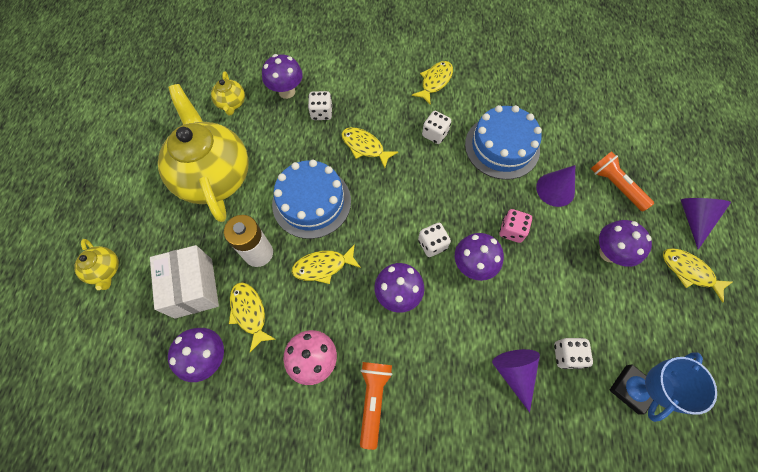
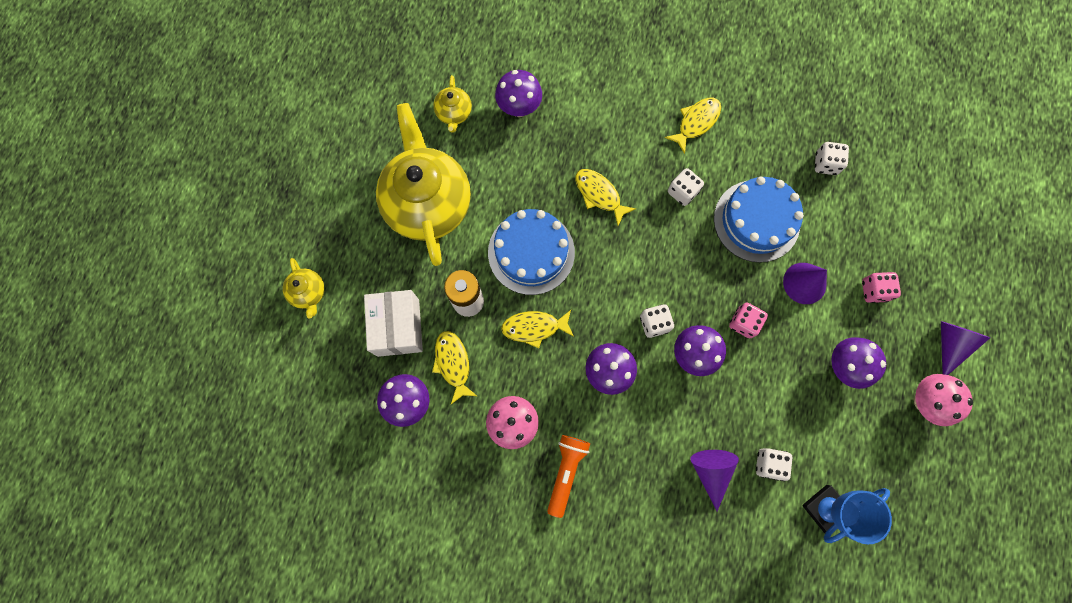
camera: 10 degrees right, 10 degrees up
(321, 113) = (556, 143): white dice -> white dice (825, 164)
(615, 186) = (874, 290): orange flashlight -> pink dice
(689, 272) = (924, 401): yellow fish -> pink mushroom

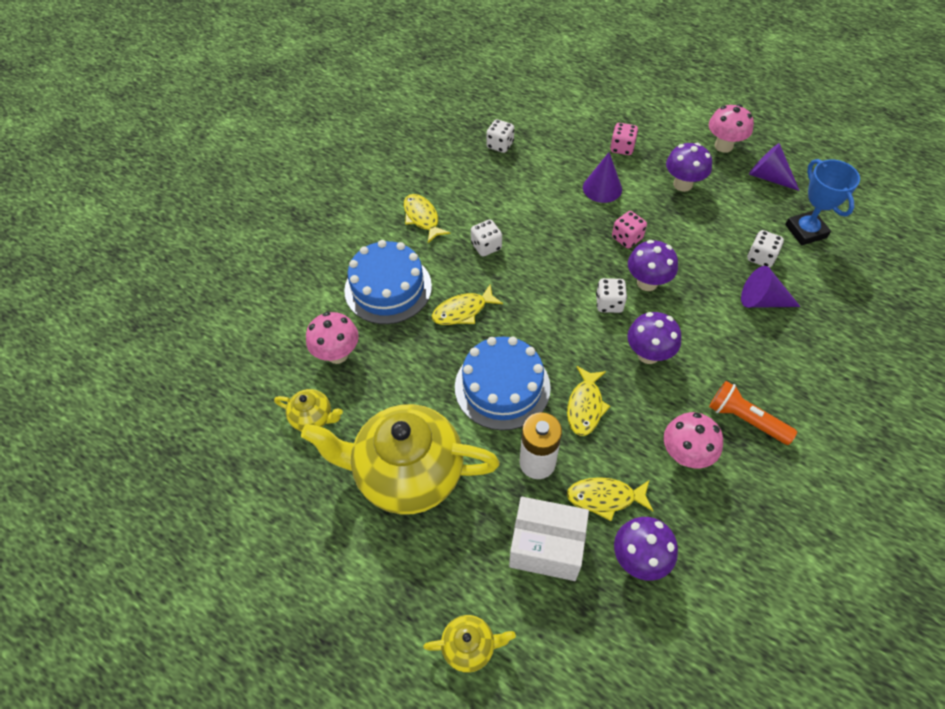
camera: 70 degrees left, 20 degrees down
(519, 108) = (337, 354): purple mushroom -> pink mushroom
(756, 221) = (534, 203): blue cake -> blue cake (388, 288)
(950, 344) = (679, 118): purple cone -> purple cone (768, 177)

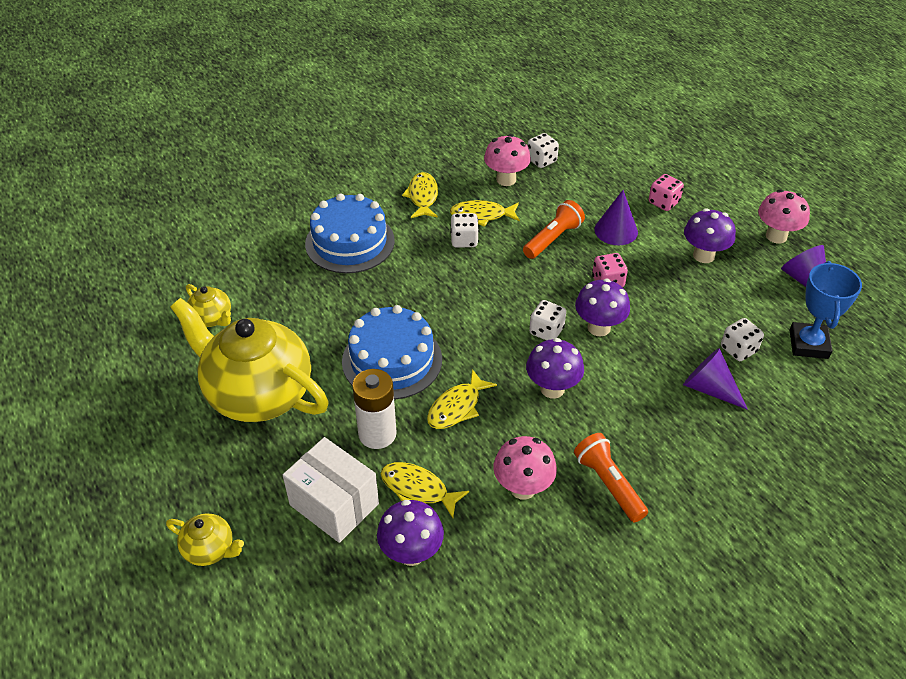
camera: 25 degrees right, 10 degrees down
(337, 354) = (268, 277): pink mushroom -> pink mushroom (506, 179)
(463, 311) = (402, 285): yellow fish -> yellow fish (481, 215)
(558, 216) = (553, 239): none -> orange flashlight

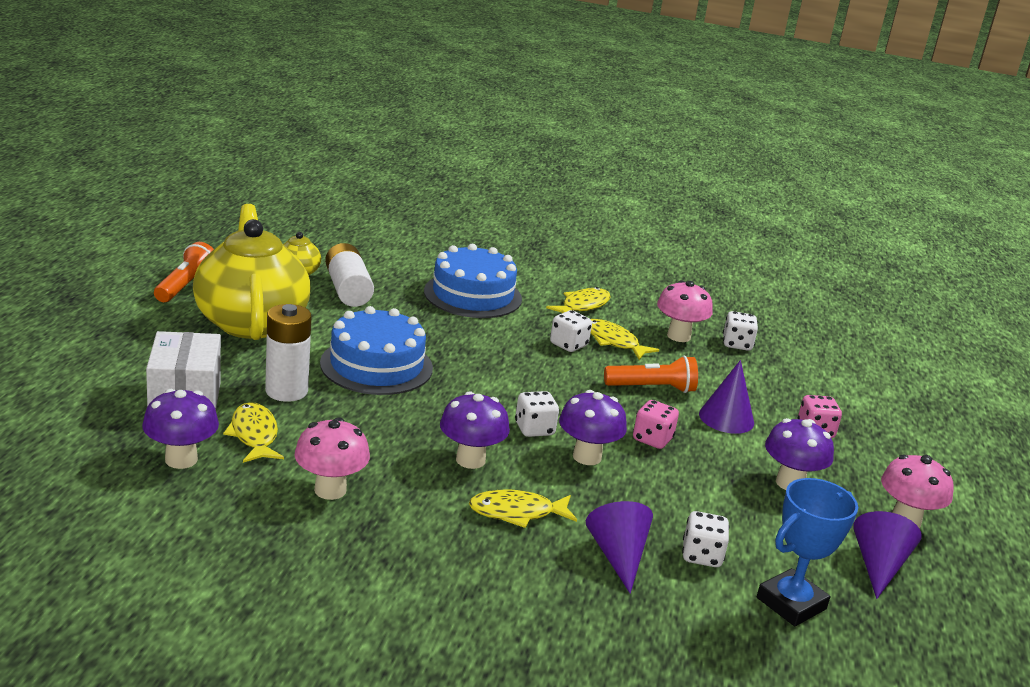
camera: 40 degrees right, 20 degrees down
(210, 549) = (70, 365): yellow teapot -> none
(269, 305) = (348, 289): none -> white battery
(457, 407) = (372, 418): yellow fish -> yellow fish (517, 512)
(608, 484) = (402, 539): orange flashlight -> orange flashlight (185, 286)

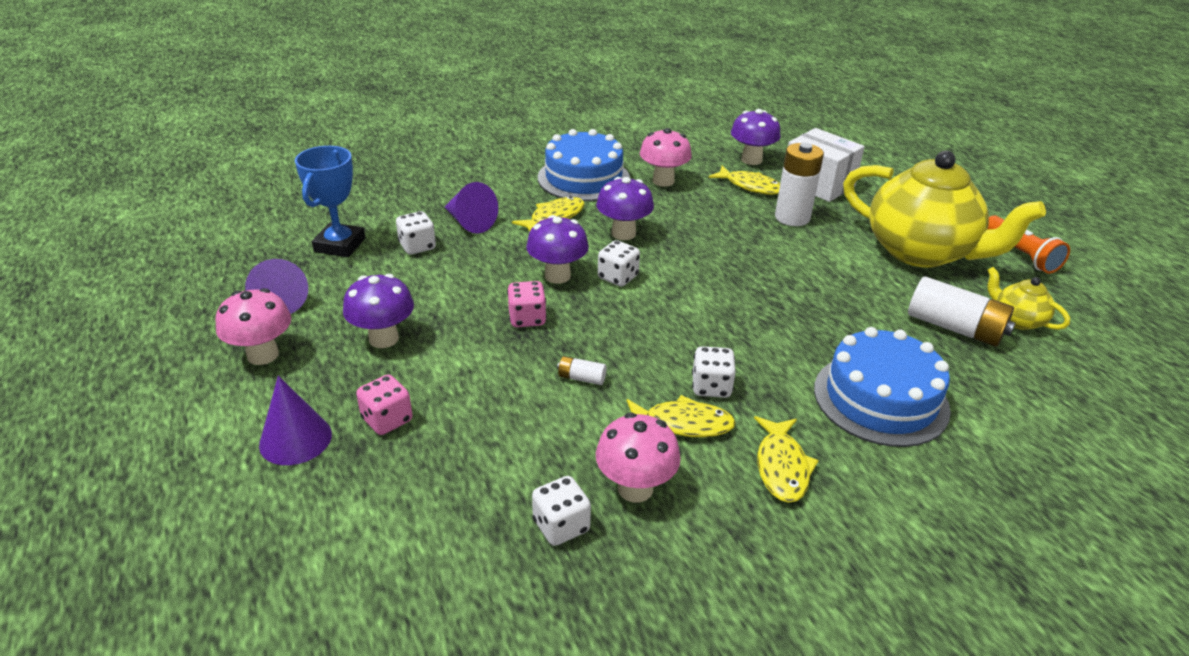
camera: 145 degrees right, 10 degrees up
(376, 365) = (789, 266): blue cake -> blue cake (583, 178)
(652, 388) = (581, 378): orange flashlight -> white battery
(726, 418) = (485, 382): purple cone -> purple cone (295, 439)

